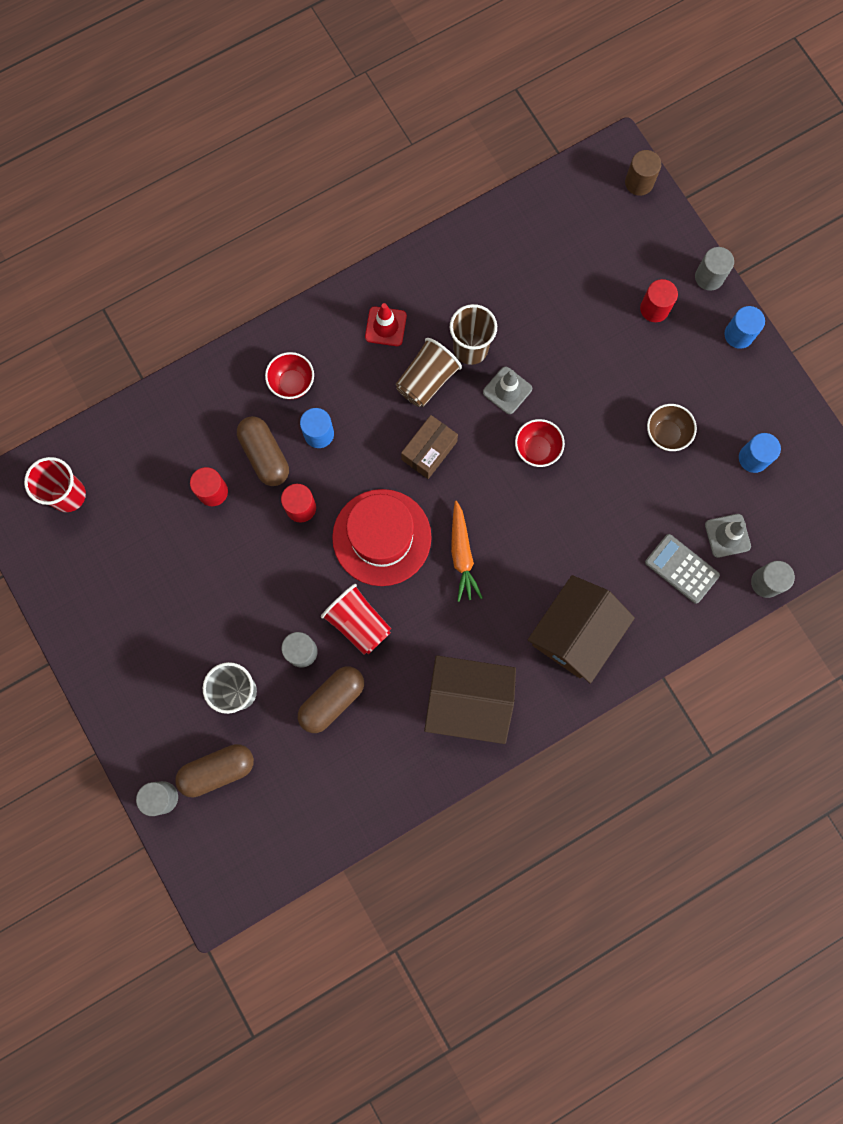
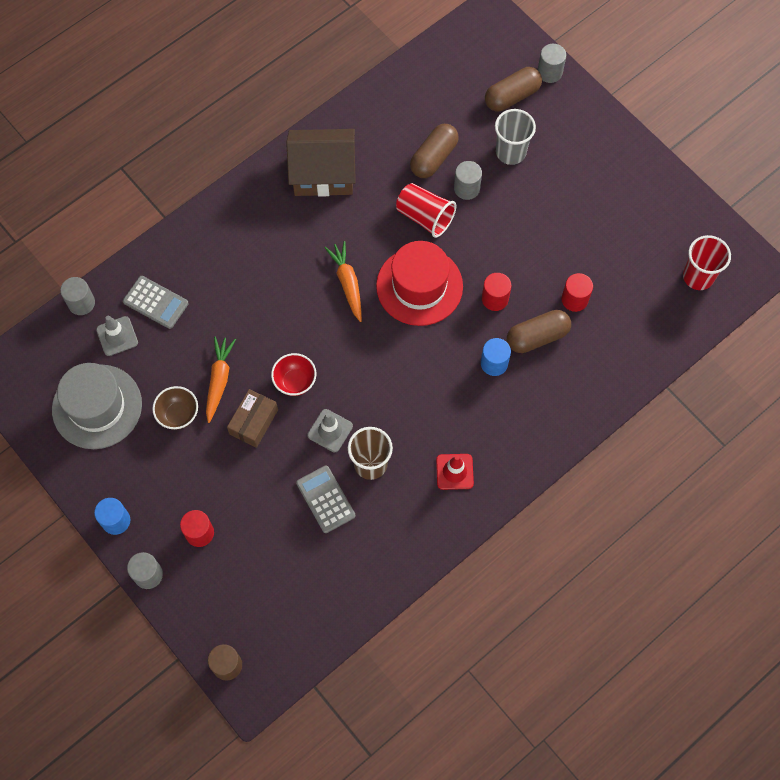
camera: 170 degrees right, 10 degrees down
(265, 455) = (537, 337): brown capsule -> brown capsule turned 75 degrees counterclockwise
(292, 383) = (529, 404): red bowl -> none
(427, 381) = (406, 427): brown cup -> none
(429, 450) = (392, 365): brown box -> brown box (253, 422)
(522, 321) = (325, 499): none -> grey calculator
(575, 633) = (242, 237): brown house -> none
(619, 466) = (219, 380): none -> orange carrot
(753, 458) = (97, 406): blue cylinder -> grey hat

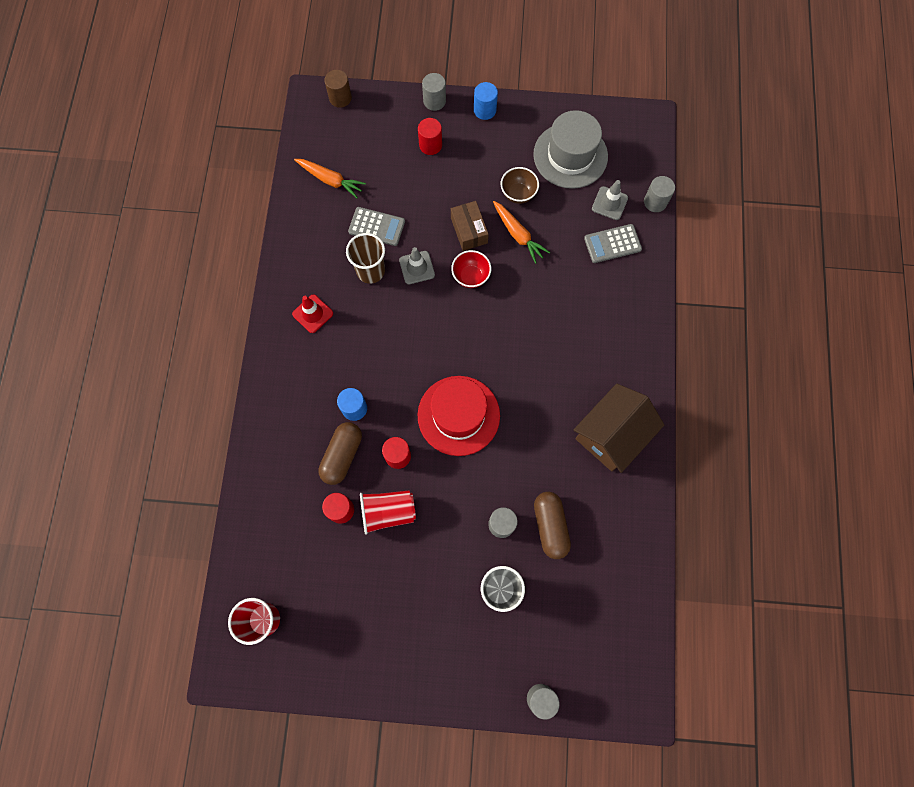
camera: 135 degrees right, 5 degrees up
(347, 283) = (508, 371): orange carrot -> orange carrot (331, 180)
(425, 217) = (507, 471): red cup -> red cup (388, 512)
(512, 96) = (547, 643): brown capsule -> none

